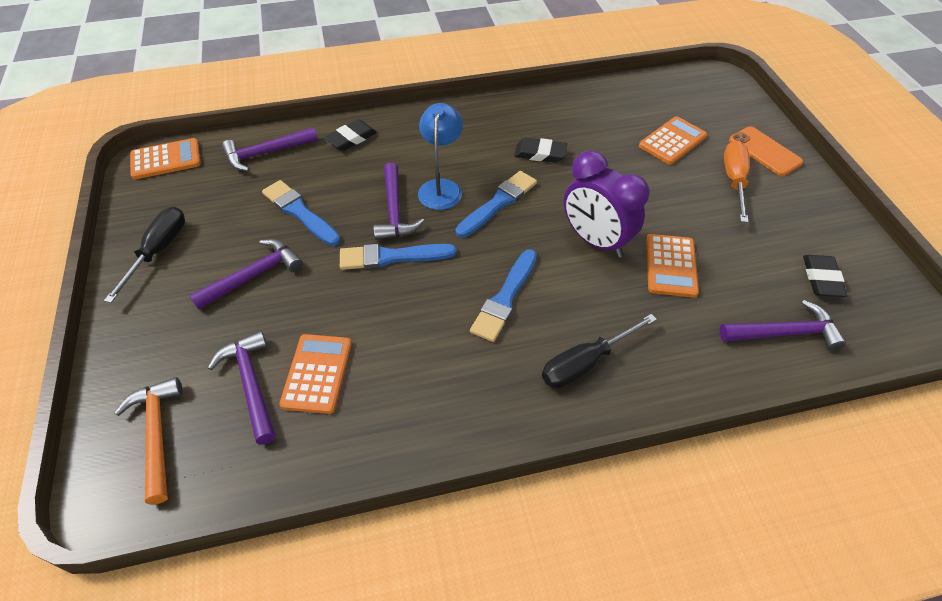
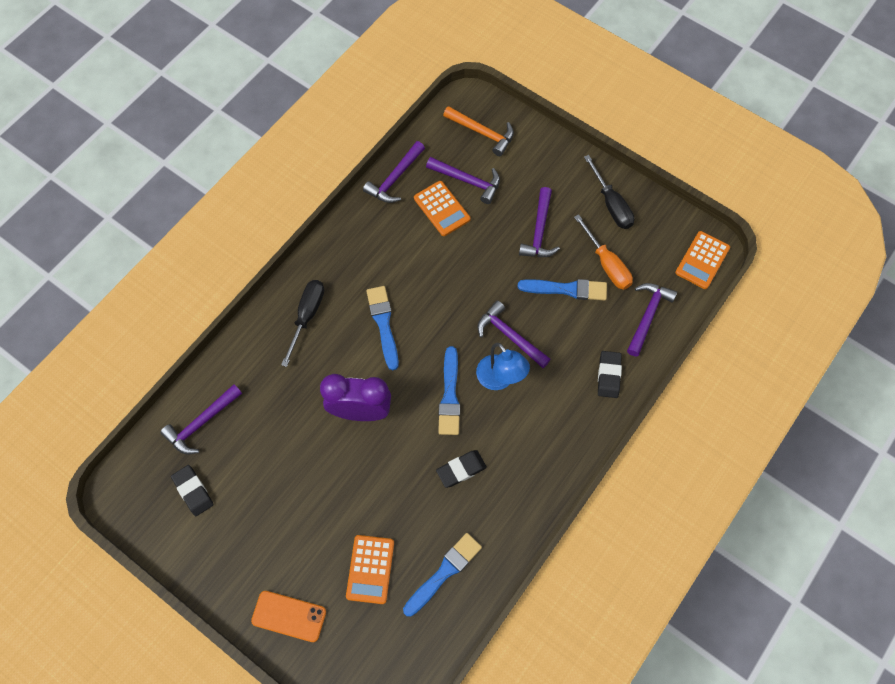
camera: 140 degrees right, 15 degrees up
(326, 458) = (395, 179): none -> purple hammer
(392, 257) = (475, 301): blue brush -> blue brush (444, 572)
(670, 266) = (298, 427): orange calculator -> none
(734, 181) = (297, 554): orange screwdriver -> orange screwdriver (606, 264)

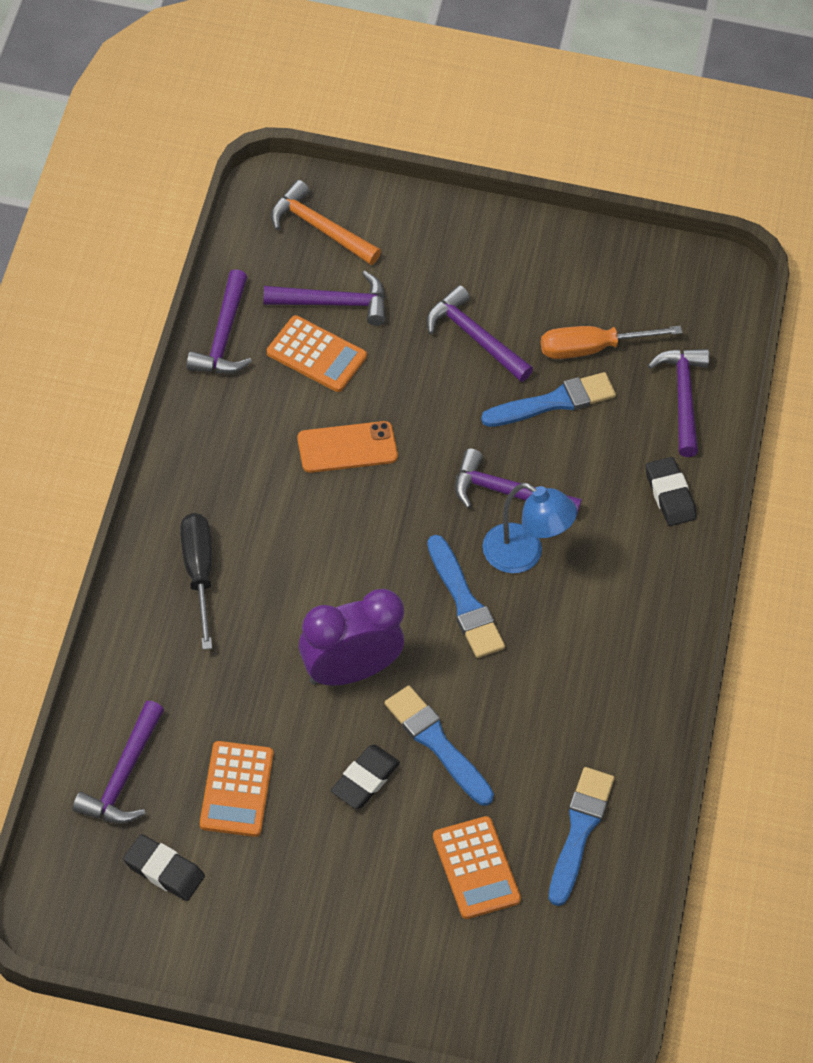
camera: 30 degrees left, 10 degrees down
(289, 616) = (395, 973): orange phone -> orange phone (347, 447)
(383, 324) = (317, 542): blue brush -> blue brush (436, 743)
(461, 469) = (532, 692): black eraser -> black eraser (365, 779)
(482, 133) = (319, 228): orange hammer -> orange hammer turned 150 degrees counterclockwise
(539, 231) = (474, 337): purple hammer -> purple hammer turned 150 degrees clockwise
(606, 264) = (592, 348): orange screwdriver -> orange screwdriver turned 135 degrees clockwise
(611, 204) = (556, 265): black screwdriver -> none
(702, 260) = (719, 298): orange calculator -> orange calculator (236, 789)

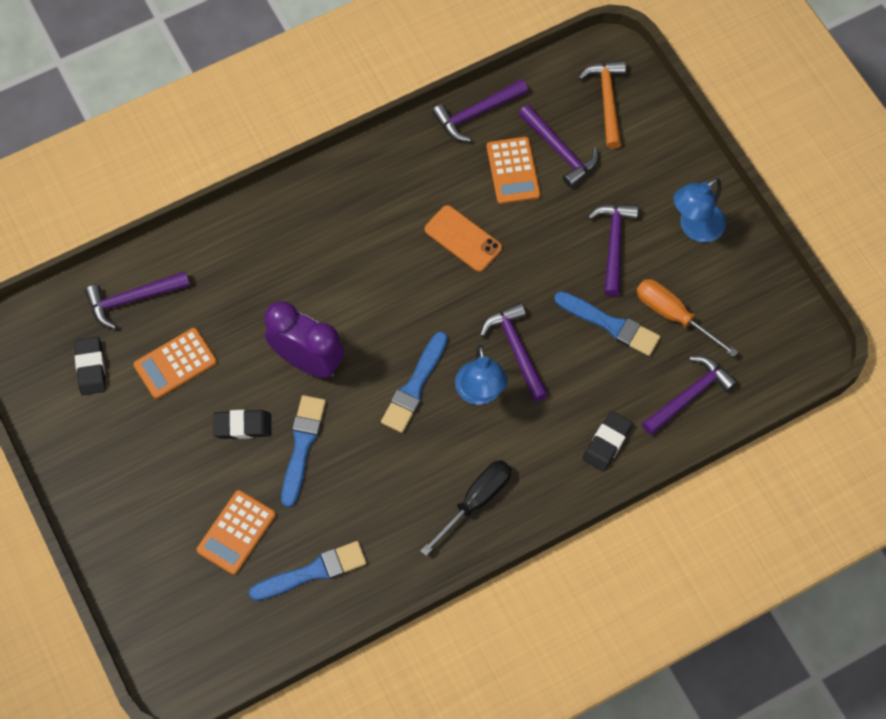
camera: 55 degrees right, 10 degrees up
(198, 573) = (300, 231): black screwdriver -> black screwdriver (475, 501)
(520, 266) = (695, 228): none -> blue lamp

